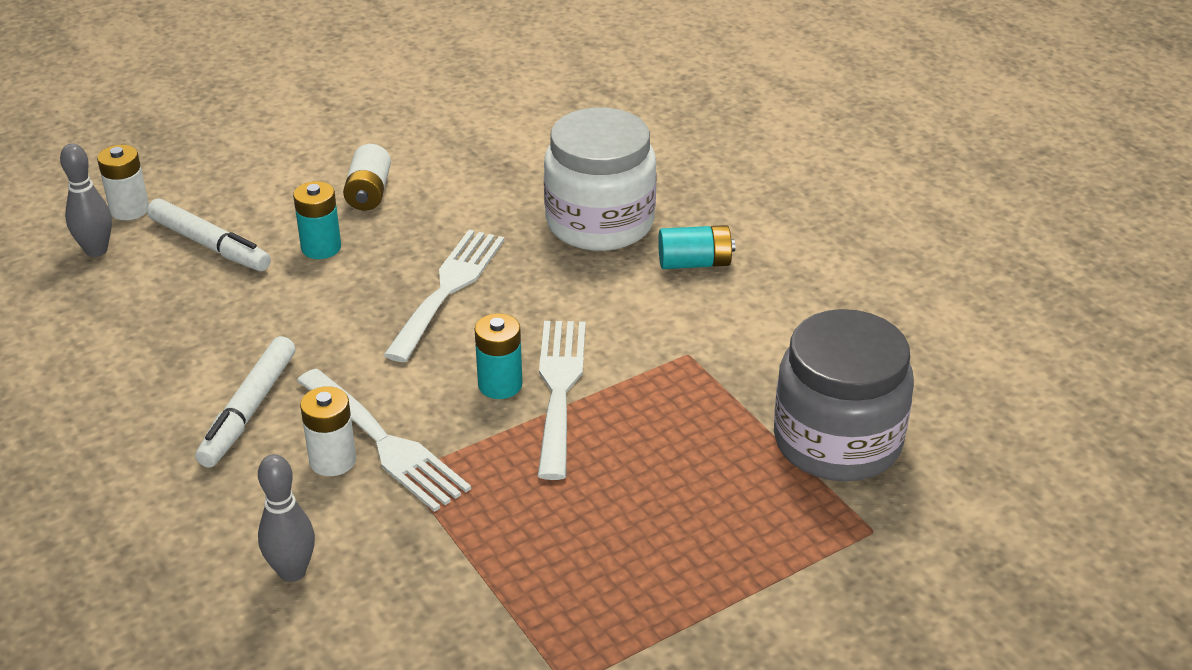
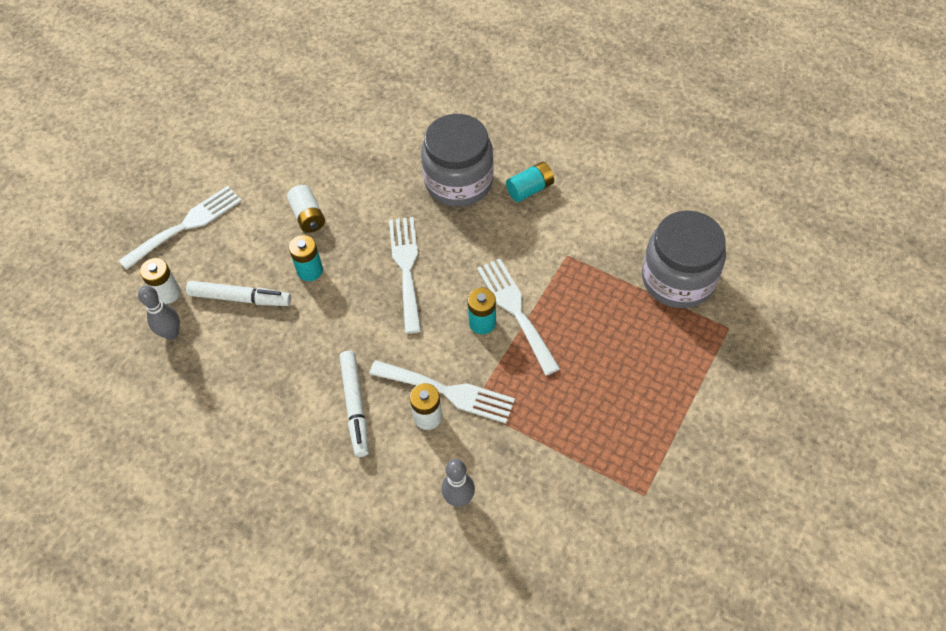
camera: 25 degrees left, 20 degrees up
(214, 152) = (187, 225): none -> white fork
(600, 223) = (458, 182): white jar -> grey jar

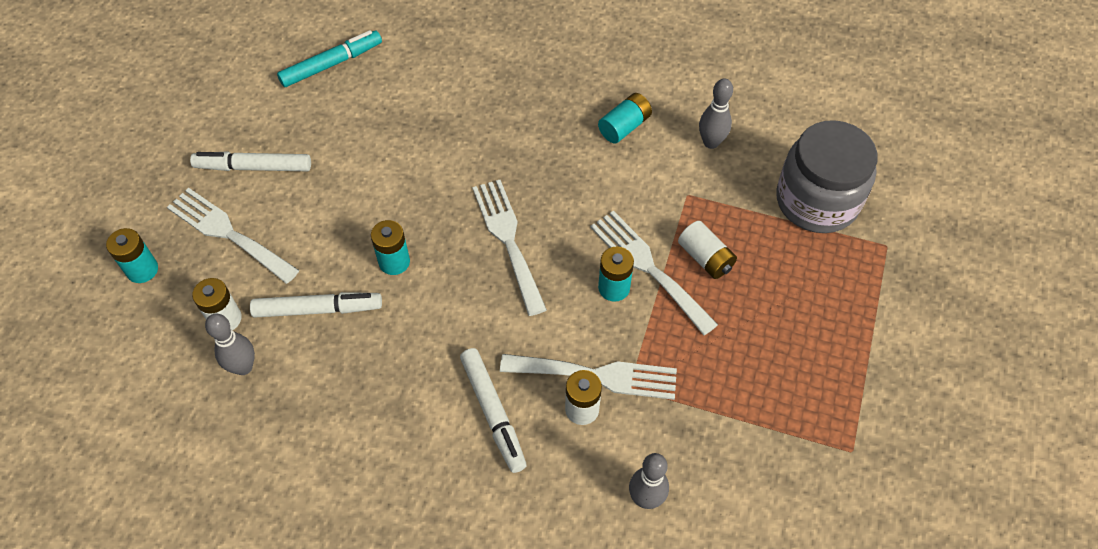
camera: 15 degrees left, 0 degrees up
(115, 243) = (142, 270): none -> turquoise battery
(187, 225) = (228, 233): white fork -> white fork turned 90 degrees counterclockwise
(220, 175) = (254, 167): none -> white marker
(303, 100) = (331, 64): none -> turquoise marker
(308, 216) = (374, 198): white battery -> white battery (705, 258)
(458, 182) = (541, 131): grey jar -> none
(600, 214) = (711, 142): none -> grey bowling pin

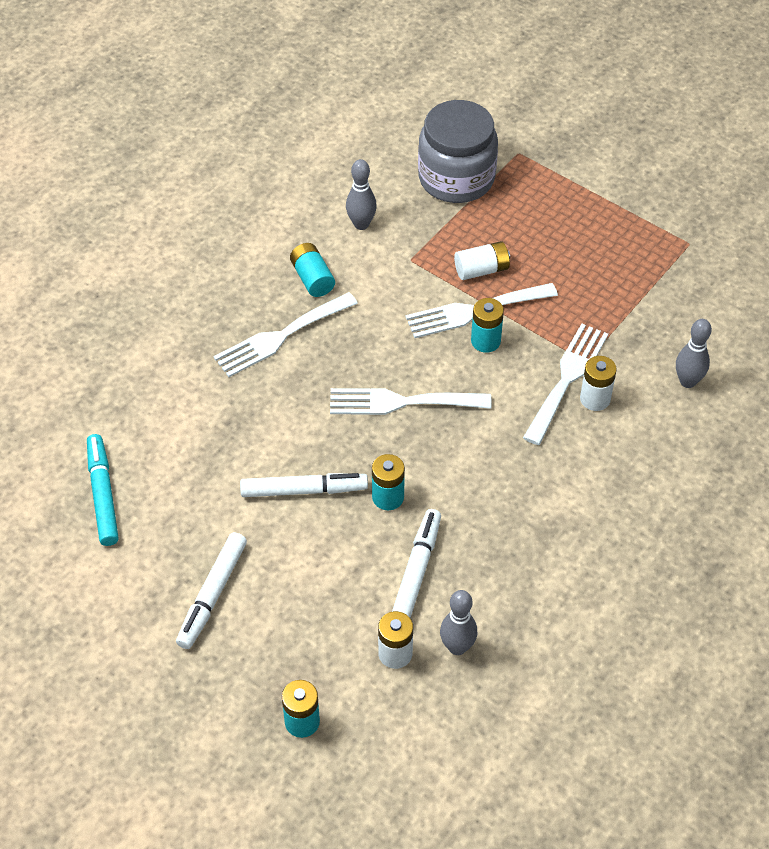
camera: 70 degrees left, 5 degrees down
(228, 233) = (289, 633): white fork -> white fork (280, 337)
(493, 412) = (576, 461): white marker -> white marker (304, 490)

